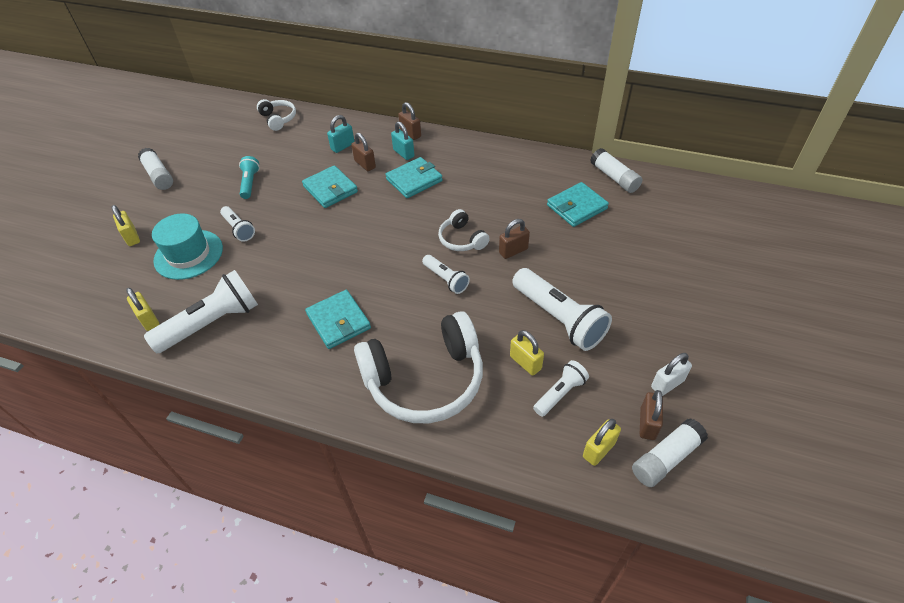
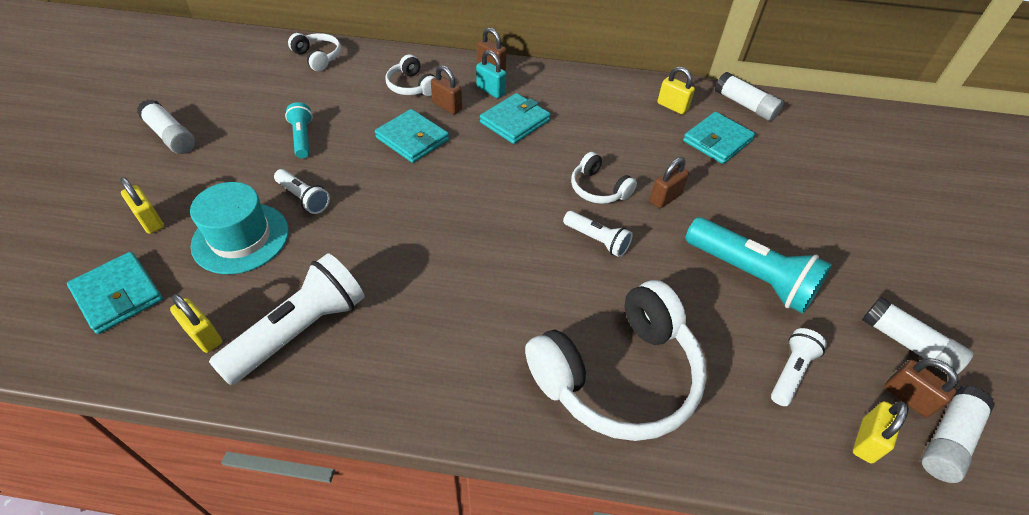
camera: 15 degrees left, 0 degrees up
(338, 321) = (477, 309): turquoise wallet -> turquoise wallet (118, 295)
(343, 146) = (412, 86): turquoise padlock -> white headphones
(525, 362) = (733, 337): yellow padlock -> yellow padlock (672, 106)
(559, 318) = (751, 276): white flashlight -> turquoise flashlight
(647, 424) = (907, 397): brown padlock -> brown padlock turned 45 degrees counterclockwise
(667, 384) = (907, 344): white padlock -> white glue stick

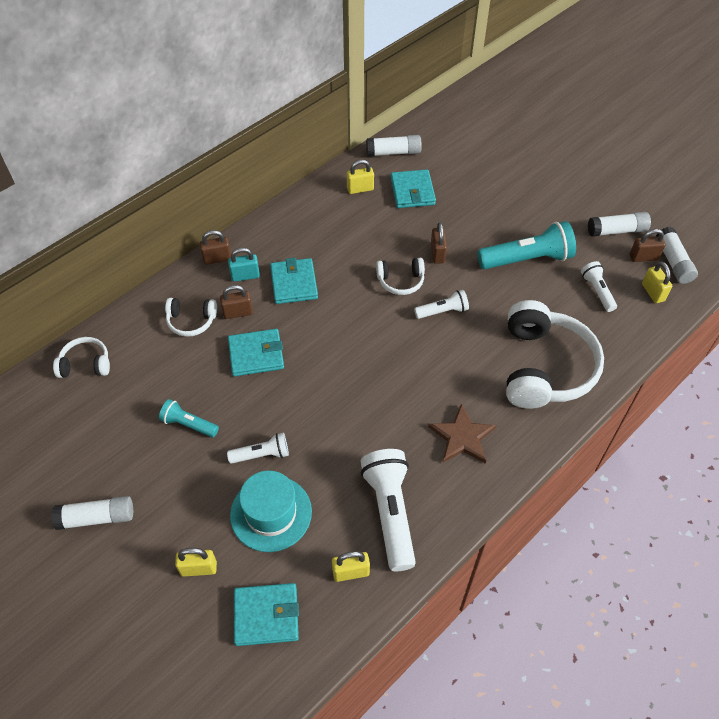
camera: 50 degrees left, 5 degrees up
(447, 344) = (462, 437): none -> brown star

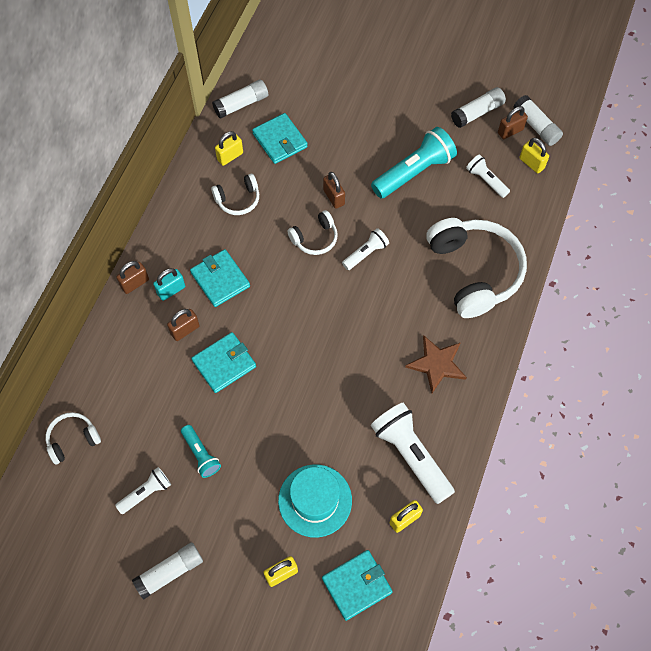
camera: 25 degrees left, 10 degrees up
(188, 424) = (201, 454): turquoise flashlight -> turquoise flashlight turned 120 degrees counterclockwise
(191, 321) = (146, 356): white headphones -> white headphones (238, 199)
(262, 454) = (279, 453): white flashlight -> white flashlight (146, 493)

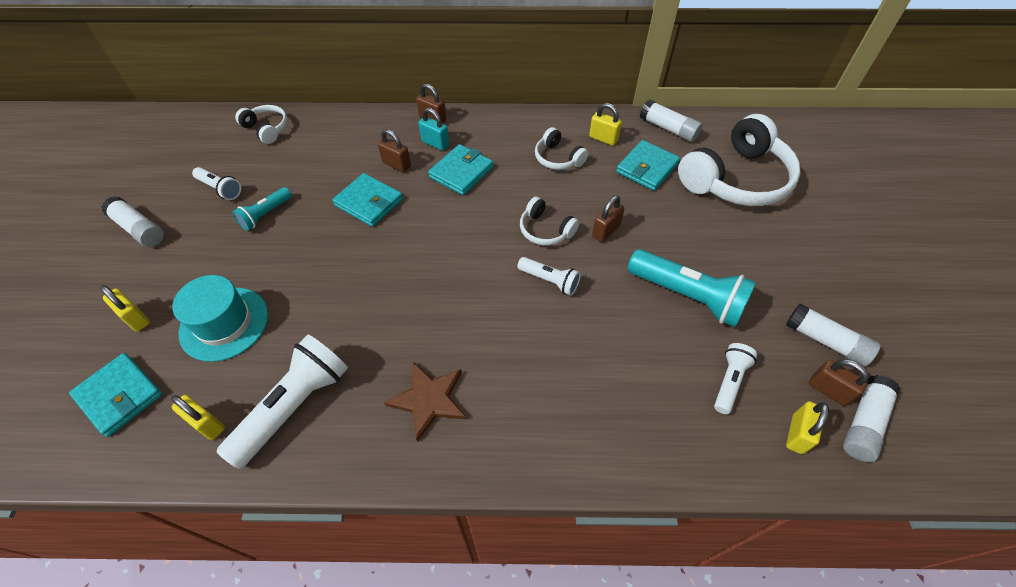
camera: 70 degrees right, 10 degrees down
(474, 272) = (582, 406): white headphones -> white headphones (736, 179)

